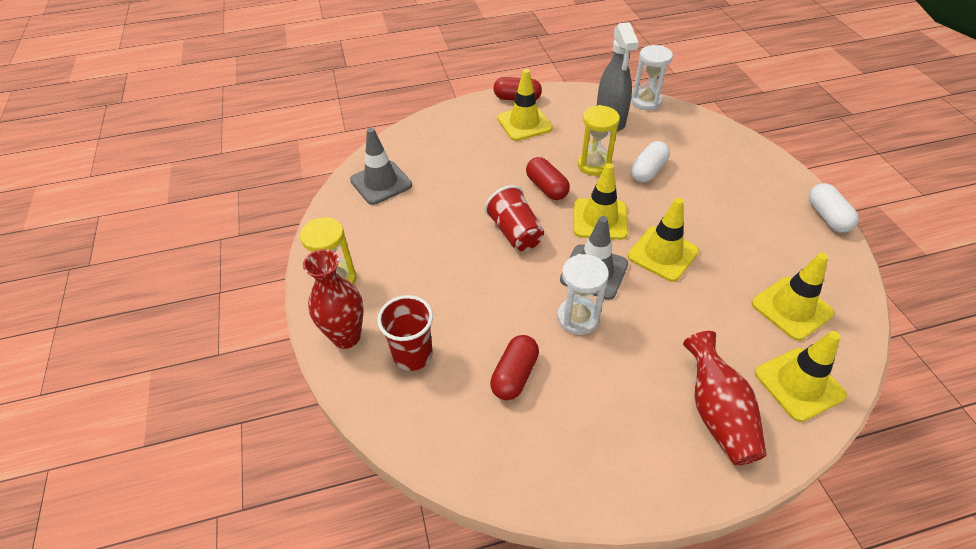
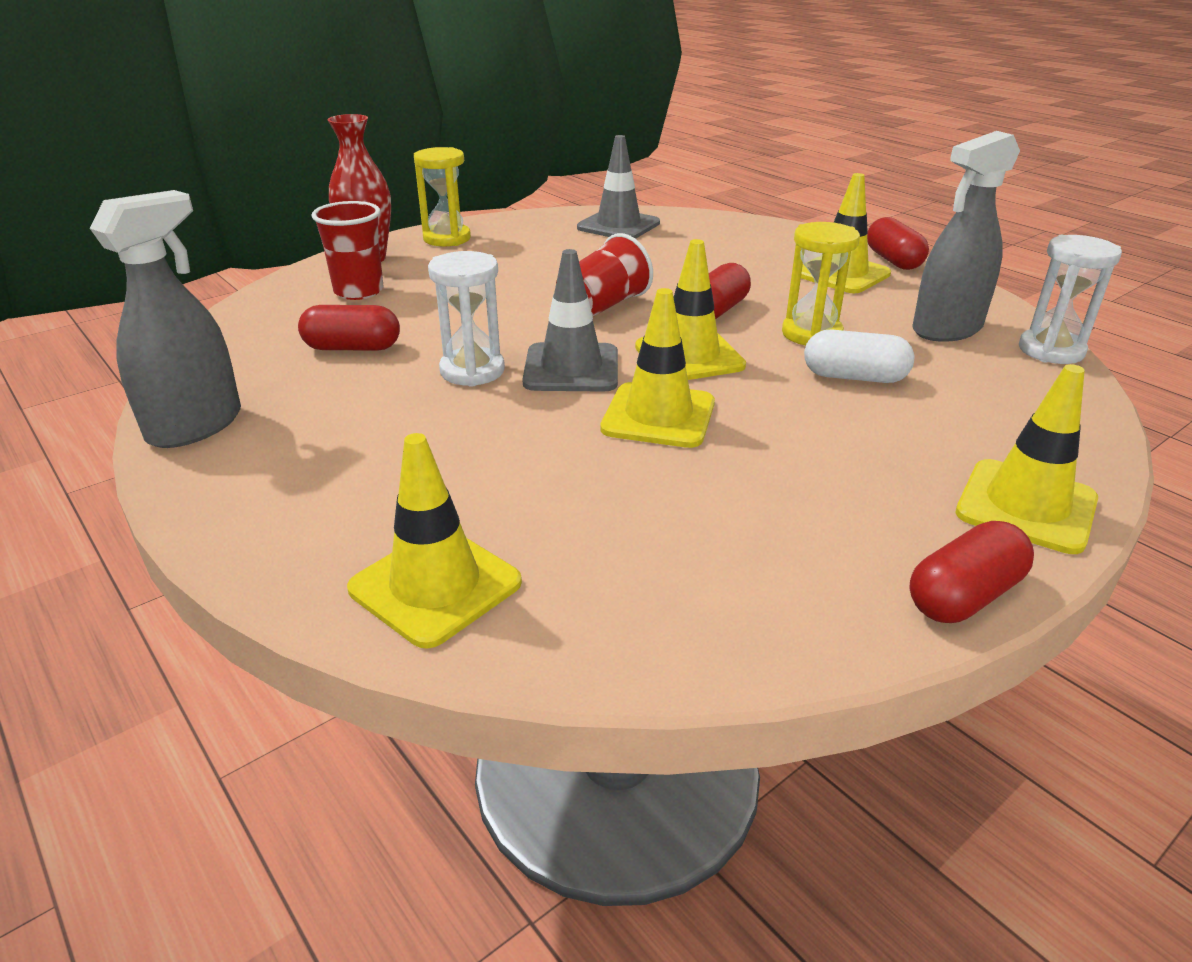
camera: 65 degrees right, 15 degrees down
(599, 484) = (195, 426): none -> grey spray bottle
(717, 413) = (340, 503): red vase -> none
(791, 308) = (626, 563): yellow traffic cone -> yellow traffic cone (1026, 506)
(827, 217) = (964, 596): white capsule -> red capsule

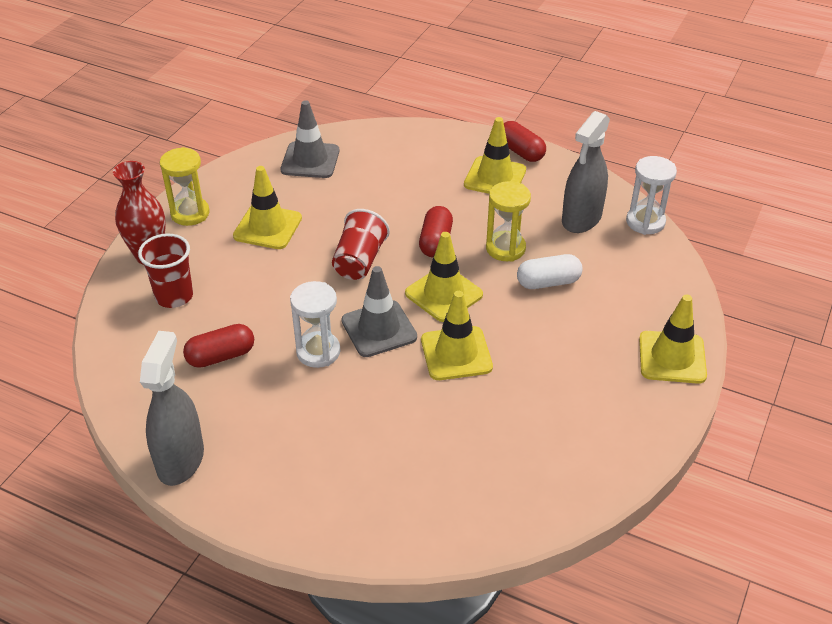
camera: 25 degrees left, 10 degrees up
(435, 586) = (418, 517): yellow traffic cone -> yellow traffic cone (267, 227)
(964, 596) = (664, 427): red capsule -> none

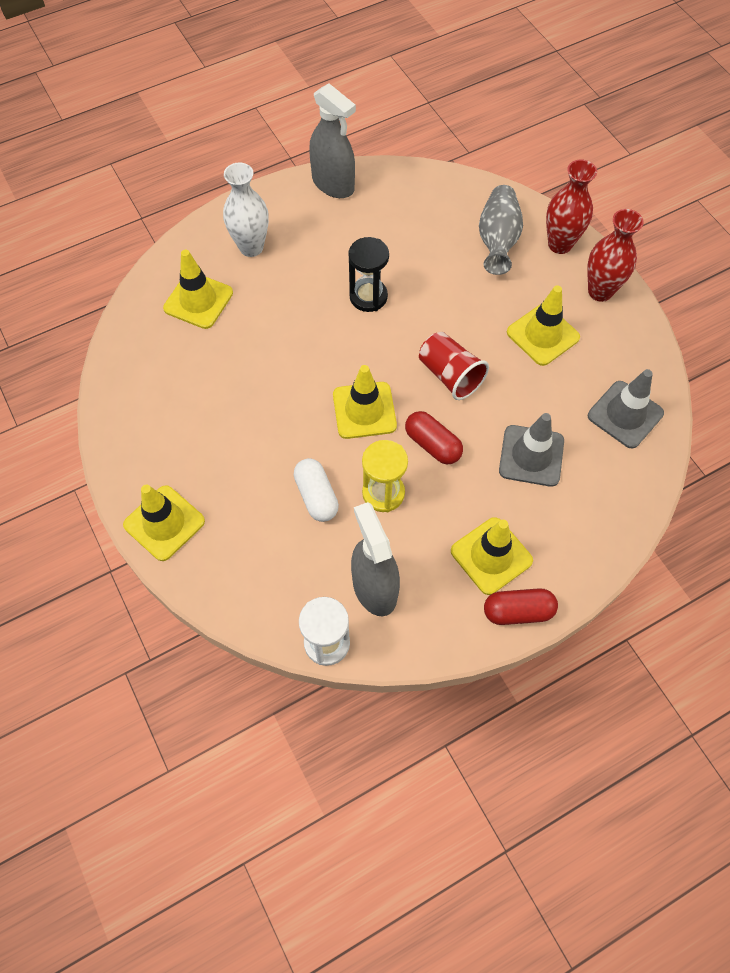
camera: 125 degrees right, 20 degrees up
(174, 296) = (497, 241): red cup -> grey vase
(190, 213) = (600, 291): yellow hourglass -> red vase
(221, 356) = (410, 241): red capsule -> none
(318, 352) = (368, 297): white hourglass -> black hourglass
(329, 479) = (251, 247): none -> white vase
(379, 329) = (361, 345): grey traffic cone -> grey traffic cone (531, 456)
(456, 353) = (295, 379): yellow traffic cone -> yellow traffic cone (198, 300)
(548, 282) = (316, 496): white capsule -> white capsule turned 45 degrees counterclockwise

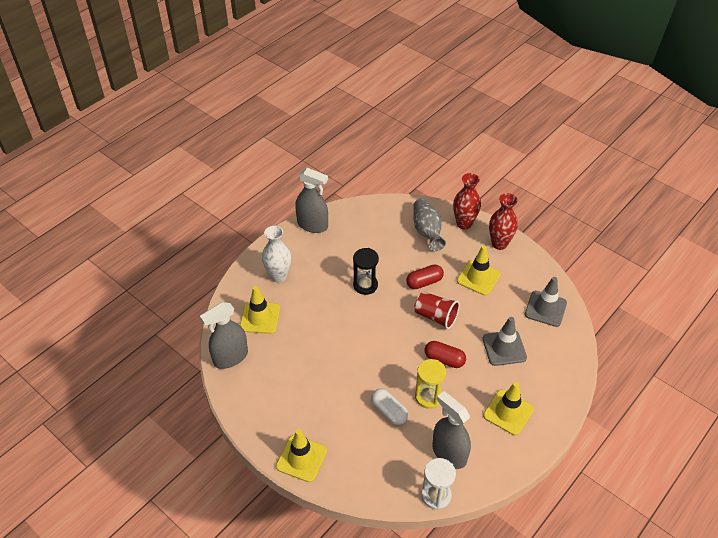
camera: 20 degrees left, 15 degrees down
(133, 346) = (230, 357): none -> grey spray bottle
(364, 410) = (394, 352): yellow traffic cone -> none
(518, 611) = (538, 439): red capsule -> red capsule (424, 282)

